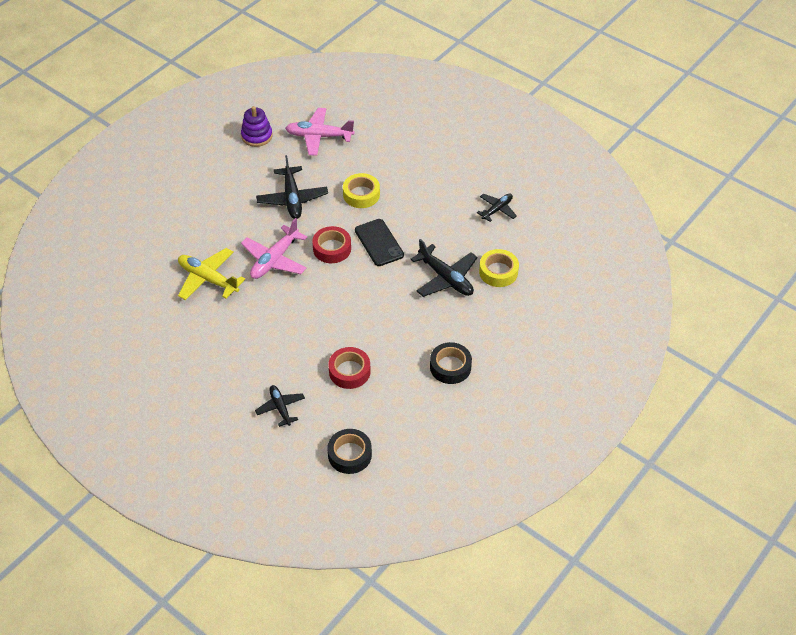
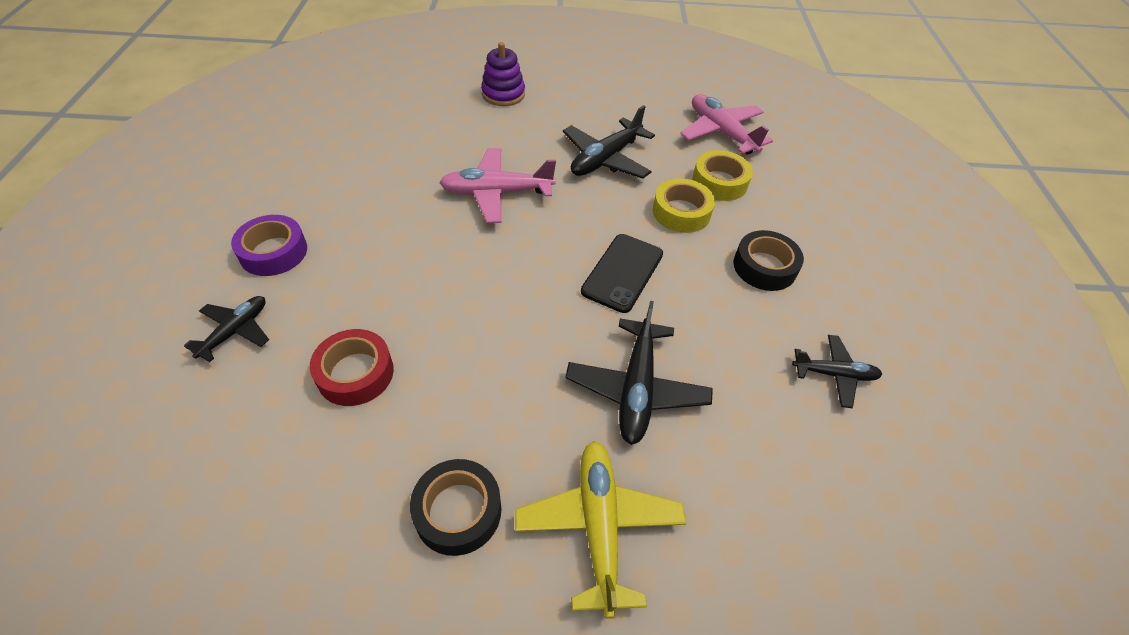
camera: 50 degrees right, 0 degrees up
(208, 279) = (416, 156): yellow plane -> yellow plane (599, 526)
(233, 373) = (273, 252): none -> purple tape
(257, 136) = (661, 90): purple stacking toy -> purple stacking toy (503, 94)
(332, 249) = (565, 233): red tape -> none
(349, 455) = (173, 473): black tape -> black tape (764, 267)
(498, 272) = (720, 455): yellow tape -> yellow tape (719, 182)

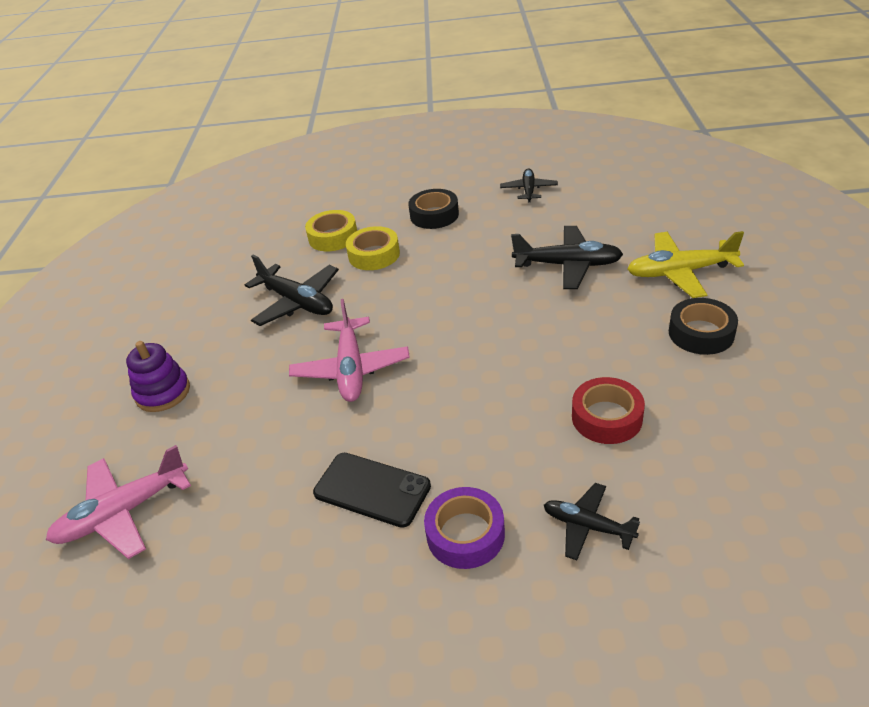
camera: 85 degrees left, 10 degrees down
(622, 272) = (452, 280): black phone -> black phone (372, 489)
(721, 132) = (259, 238): pink plane -> pink plane (123, 513)

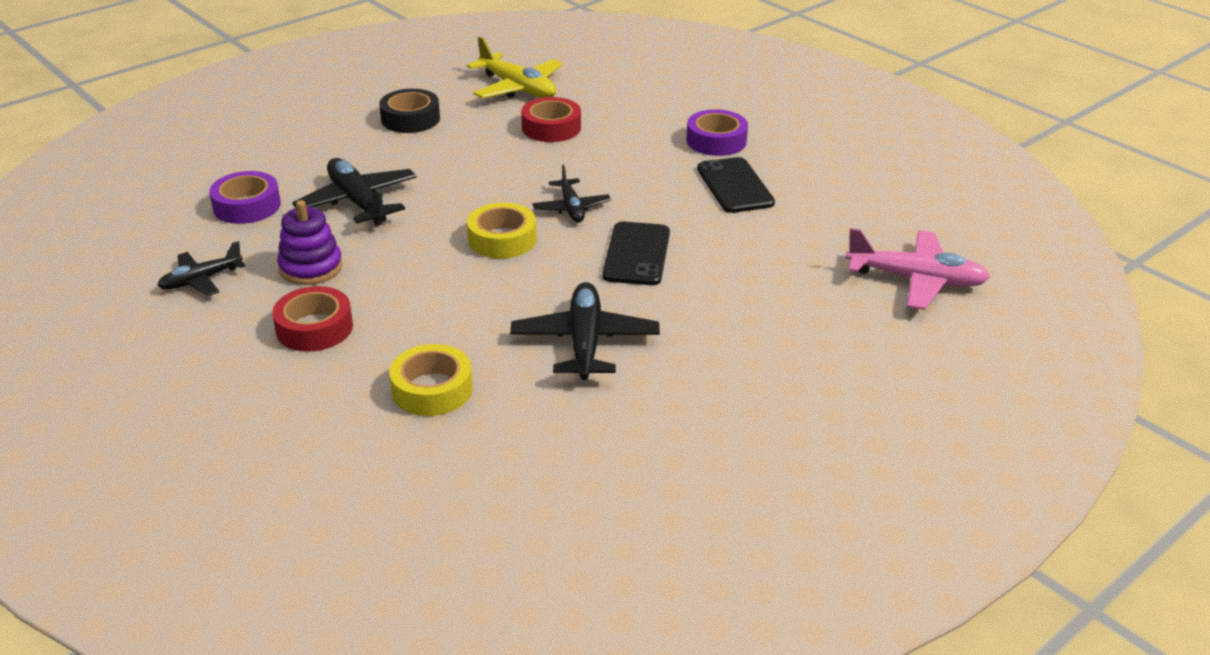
camera: 135 degrees left, 5 degrees down
(163, 392) = (805, 348): purple stacking toy -> purple stacking toy (311, 267)
(351, 369) = (636, 254): pink plane -> black phone
(374, 255) = (443, 333): yellow tape -> yellow tape (502, 239)
(434, 215) = (314, 328): black tape -> red tape
(587, 526) = (654, 108): black plane -> black plane (571, 208)
(608, 220) = (247, 206): none -> purple tape
(680, 272) = (323, 147): yellow plane -> yellow plane (517, 88)

